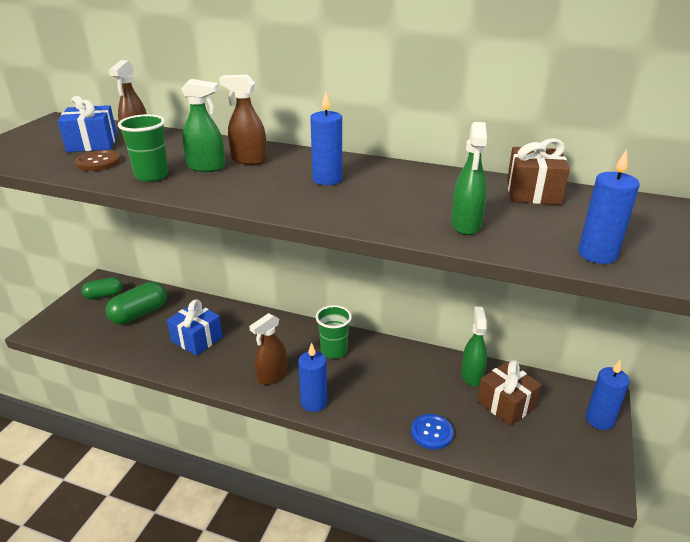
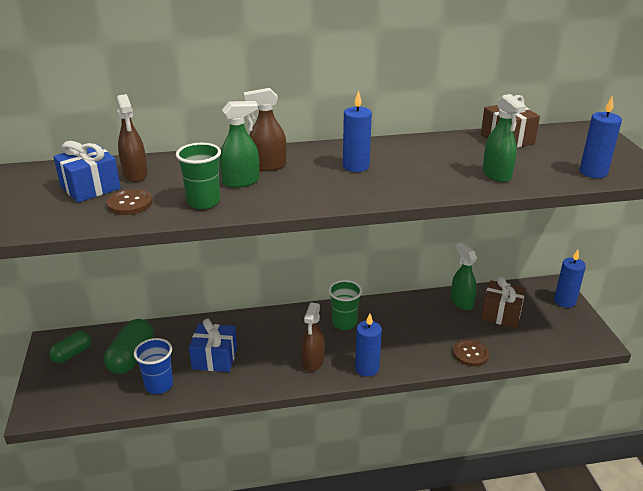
camera: 30 degrees left, 0 degrees up
(135, 344) = (159, 385): none -> blue cup
(432, 432) = (470, 354): blue button -> brown button

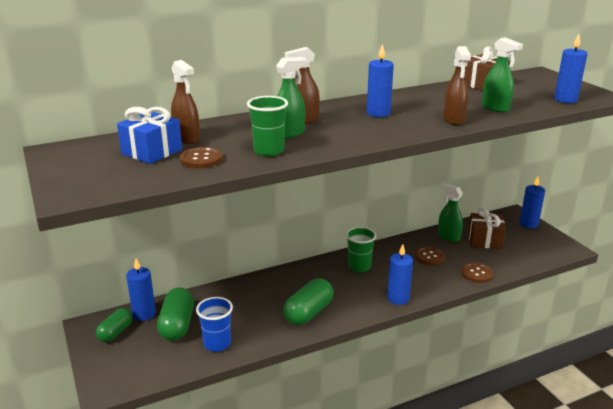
camera: 15 degrees left, 5 degrees down
(107, 339) = (144, 314): none -> blue candle
(215, 358) = (258, 313): blue gift -> none
(265, 368) = (308, 313): none -> green capsule
(313, 362) = (349, 301): brown spray bottle -> brown spray bottle (454, 120)
(427, 324) = (429, 257): none -> brown button

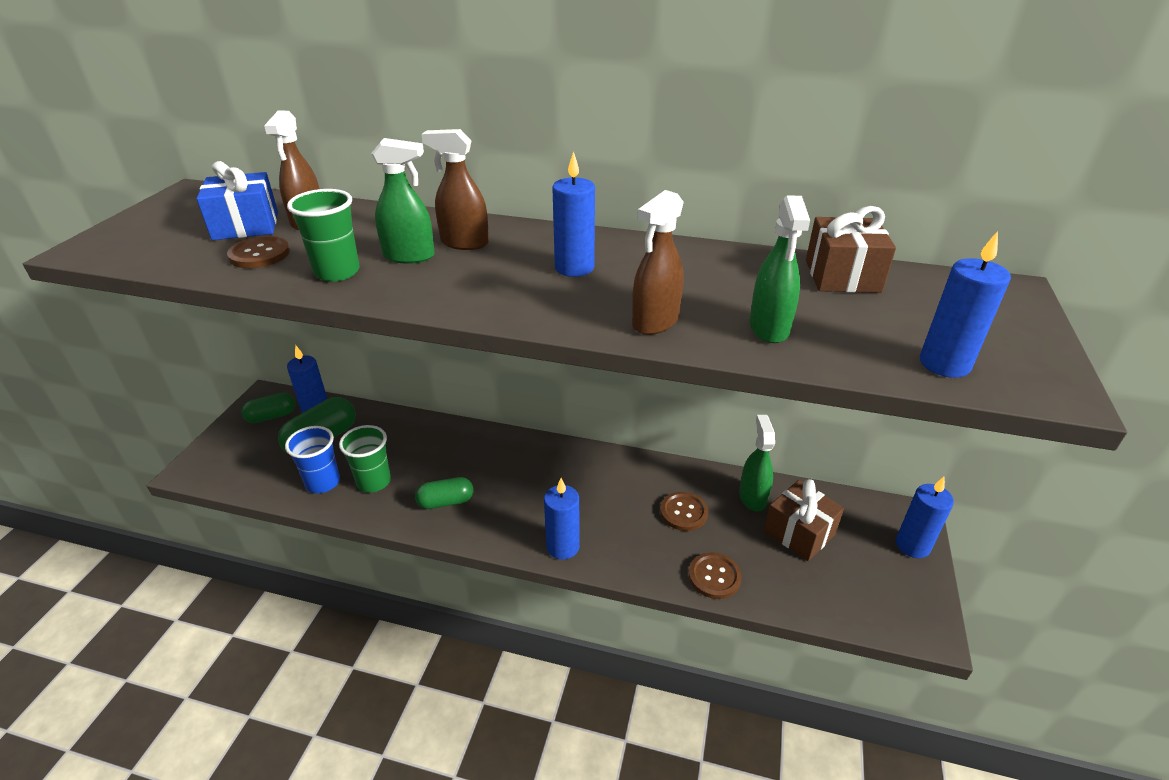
camera: 40 degrees right, 10 degrees up
(308, 313) = (446, 502): green capsule -> green capsule, size x0.65
(359, 267) = (578, 475): green cup -> green cup (374, 482)

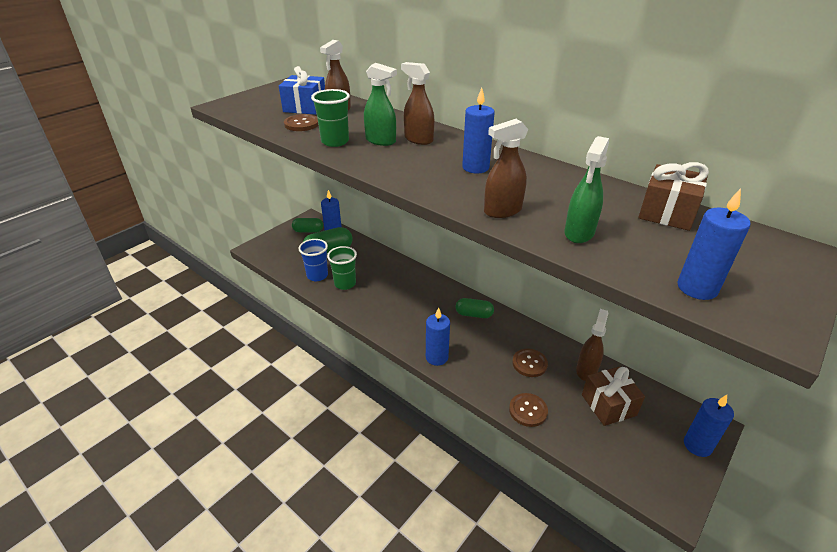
camera: 25 degrees right, 0 degrees up
(446, 502) = (380, 308): green capsule -> green capsule (474, 314)
(752, 497) = (586, 370): green spray bottle -> brown spray bottle

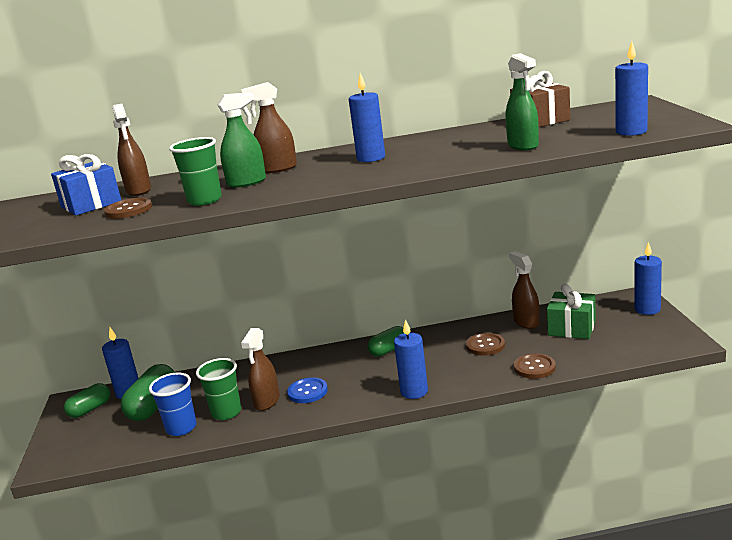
camera: 45 degrees left, 15 degrees down
(393, 305) = (307, 392): none -> blue button
(502, 211) = (453, 161): brown spray bottle -> brown spray bottle (267, 401)
(608, 405) = (572, 328): brown gift -> green gift

